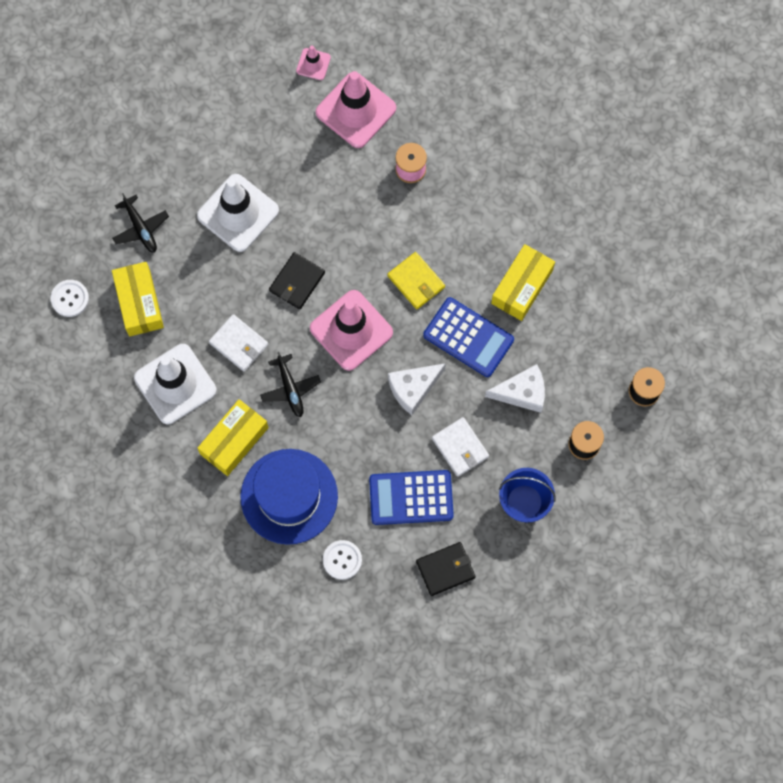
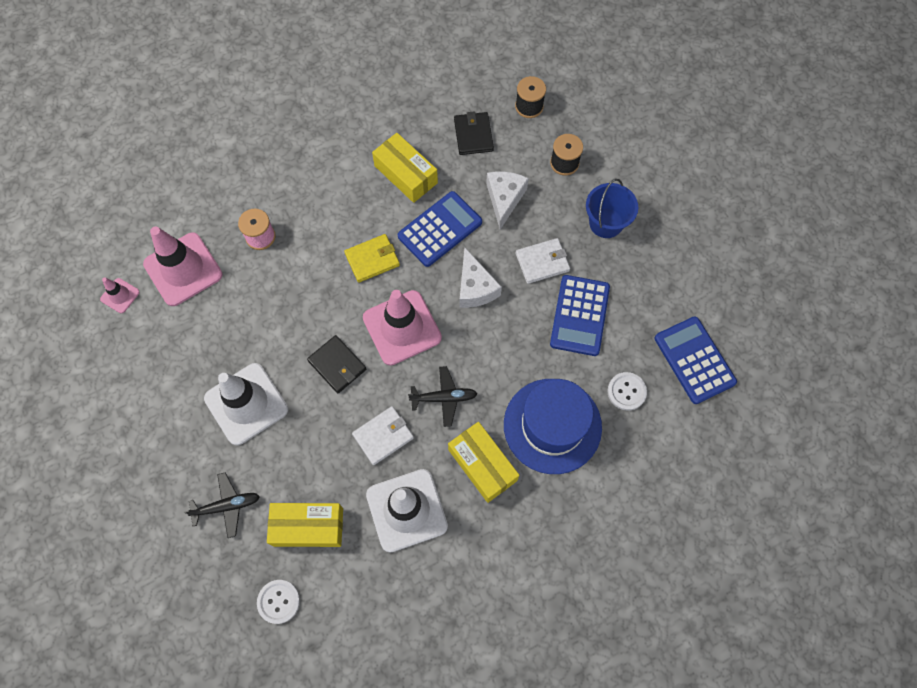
camera: 75 degrees left, 5 degrees down
(393, 621) = (694, 360): none -> blue calculator
(445, 569) = (654, 303): black wallet -> black wallet (473, 135)

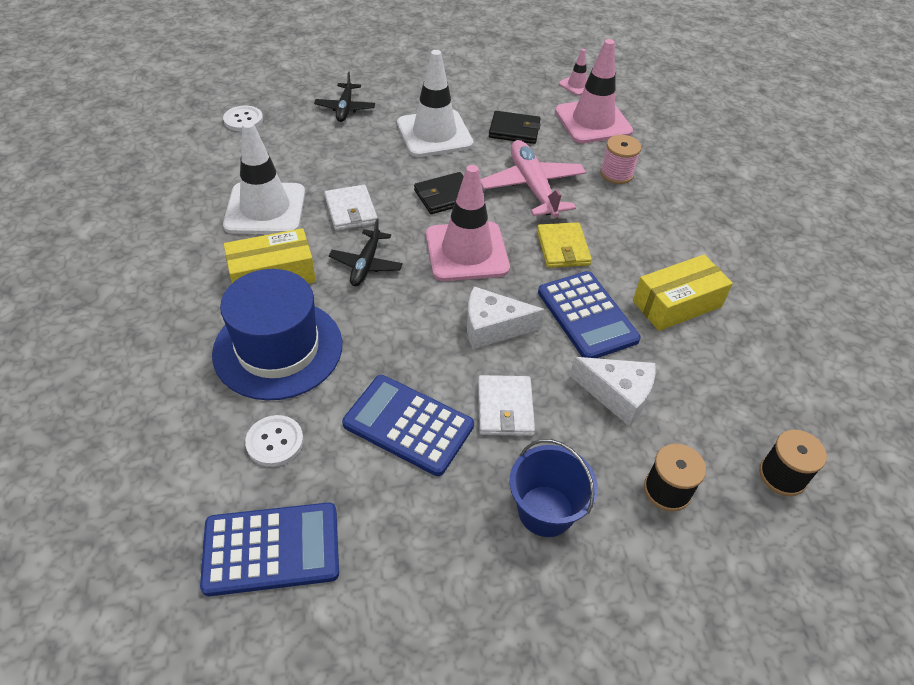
camera: 105 degrees right, 20 degrees down
(301, 298) = (532, 187): none -> pink plane
(308, 527) = (294, 147): yellow box -> none
(473, 135) = (732, 390): black wallet -> black wallet (514, 130)

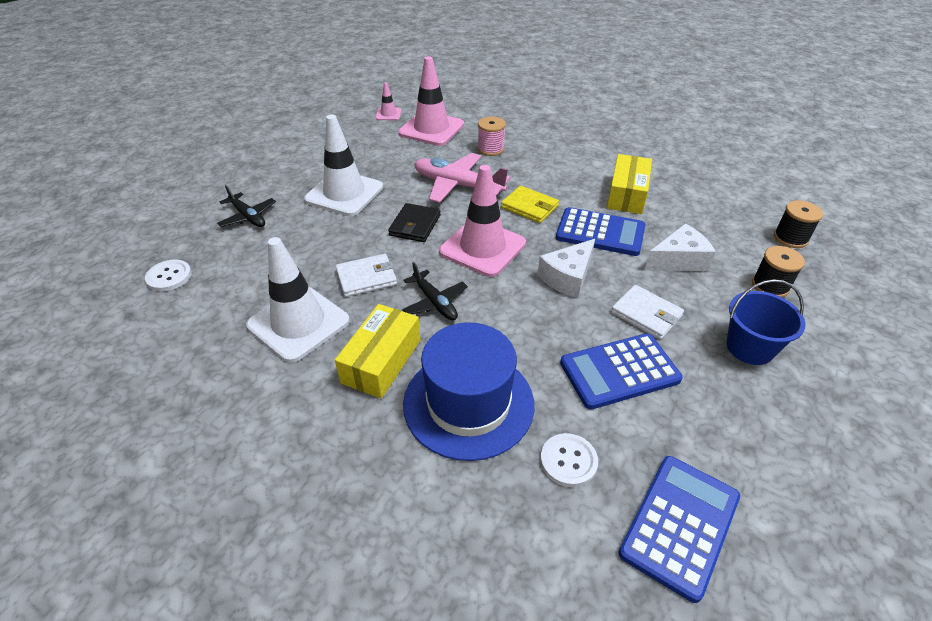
camera: 45 degrees left, 5 degrees down
(351, 210) = (366, 278): white wallet -> white wallet turned 45 degrees counterclockwise
(514, 130) = (393, 160): black wallet -> none

